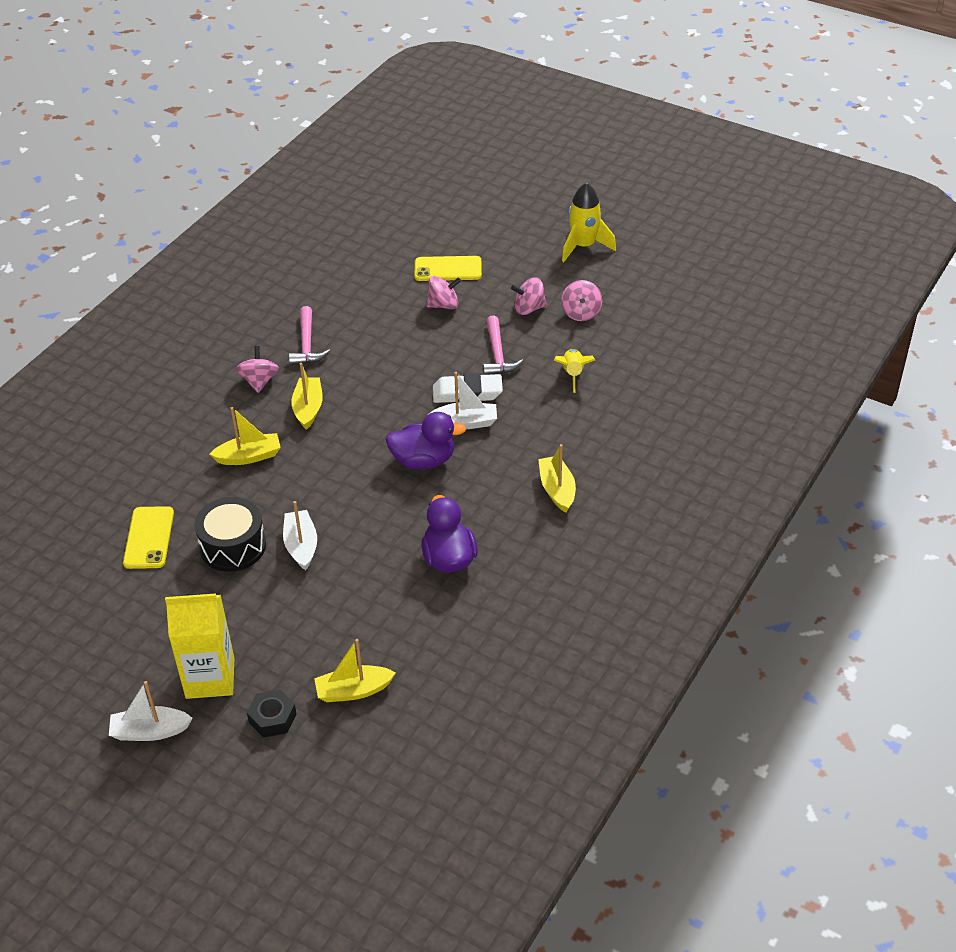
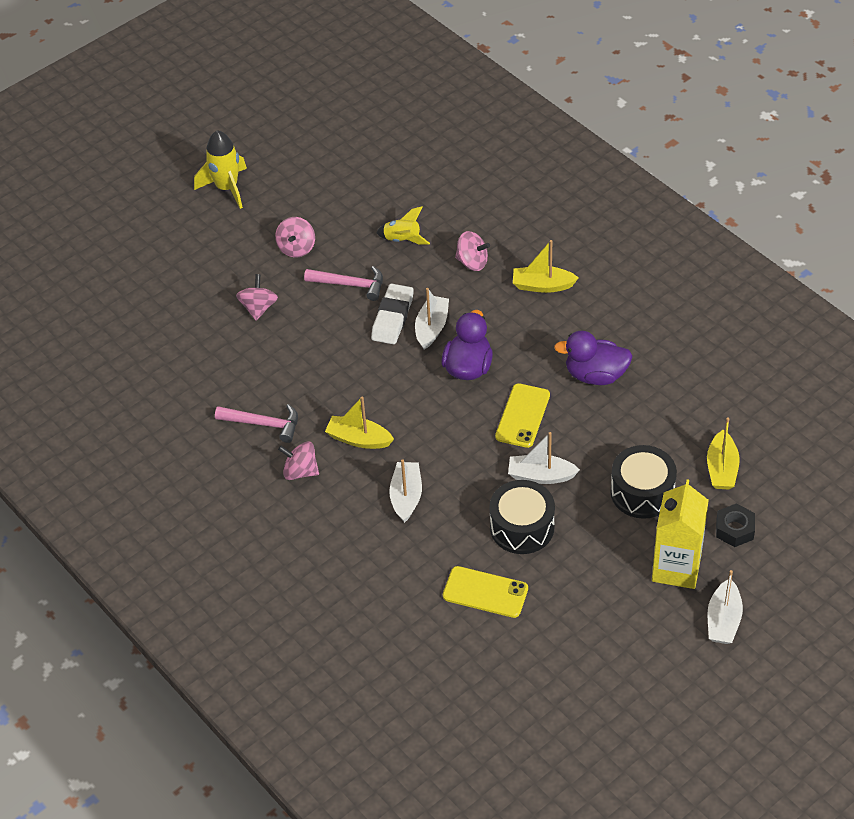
camera: 70 degrees left, 5 degrees up
(249, 456) = (406, 496): yellow boat -> white boat
(302, 629) = (642, 492): none -> black drum
(448, 269) = (205, 293): yellow phone -> yellow phone (522, 416)
(581, 313) = (322, 214): pink spinning top -> pink spinning top (472, 262)

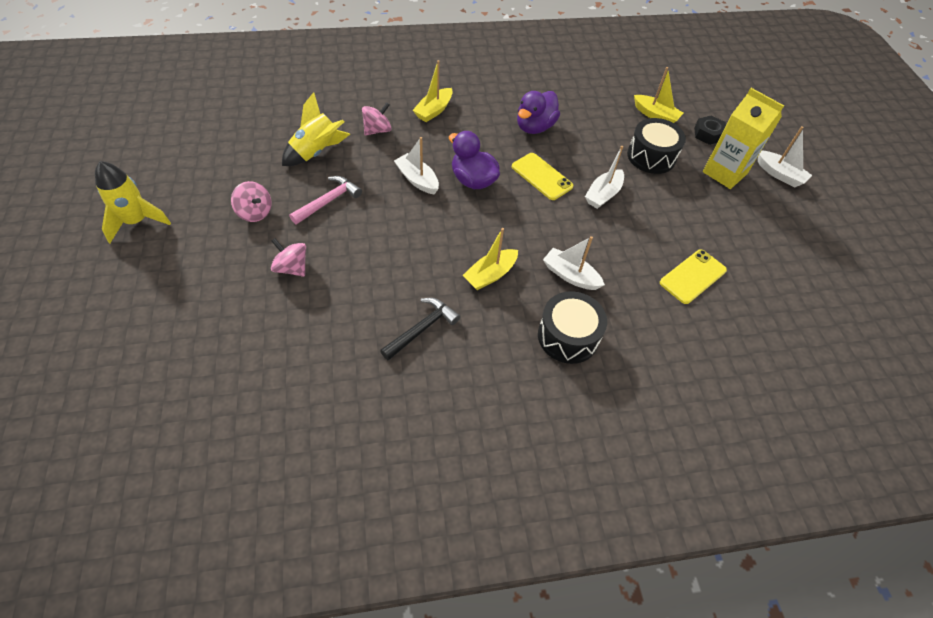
camera: 65 degrees left, 5 degrees up
(263, 424) = (422, 328): pink hammer -> black hammer
(300, 471) = (494, 329): pink spinning top -> none
(393, 317) = (386, 195): white eraser -> none
(402, 240) = (316, 152): yellow rocket -> yellow rocket, size x1.54
(522, 527) = (643, 227): black drum -> black drum (568, 336)

